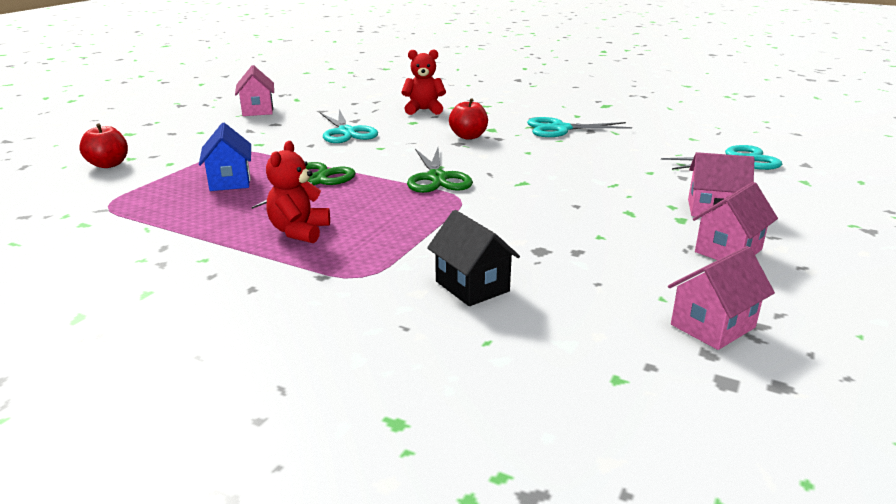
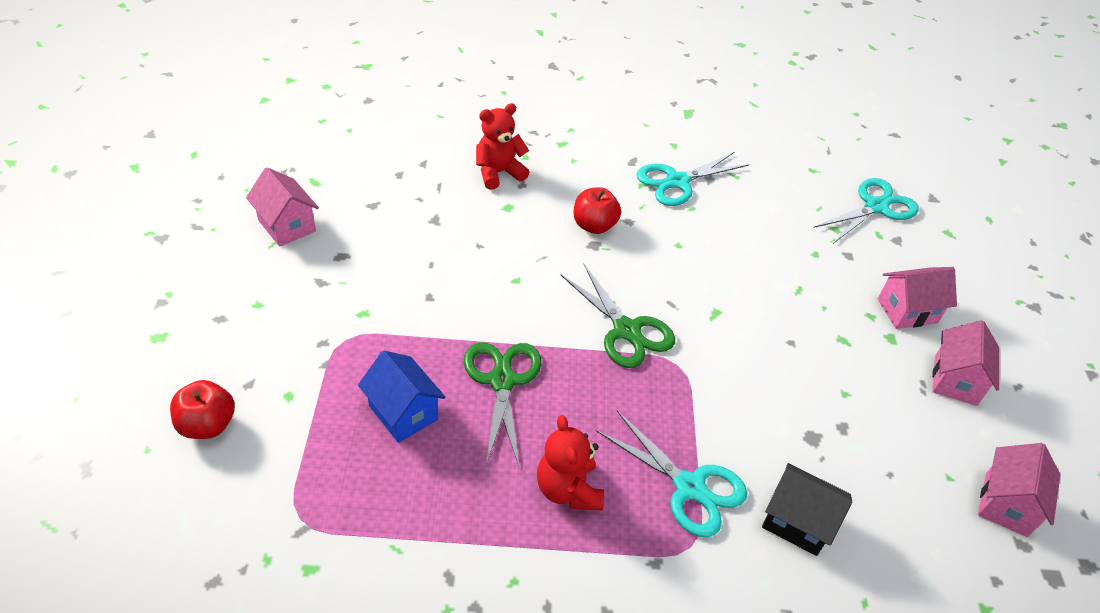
camera: 30 degrees left, 20 degrees up
(346, 132) = (448, 253): turquoise scissors -> turquoise scissors (689, 487)

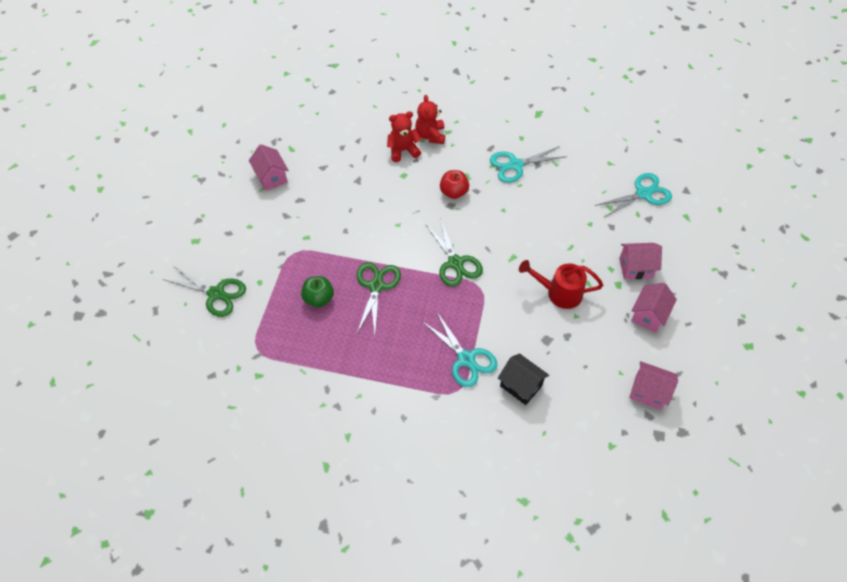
camera: 15 degrees right, 10 degrees up
(207, 425) = (216, 294): red apple -> green scissors
(403, 412) = (319, 298): blue house -> green apple
(568, 489) = (399, 352): red teddy bear -> red teddy bear (430, 135)
(806, 360) = (559, 293): none -> red watering can
(1005, 504) = (648, 392): pink house -> pink house turned 75 degrees clockwise

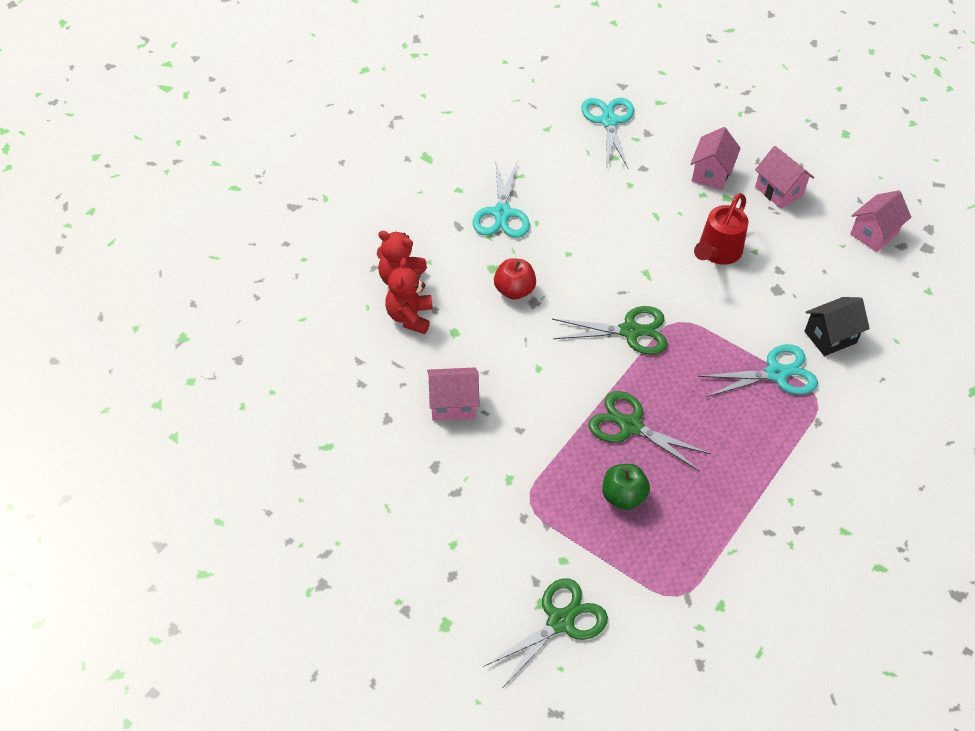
camera: 70 degrees left, 5 degrees down
(271, 177) = (371, 488): pink house -> pink house (452, 404)

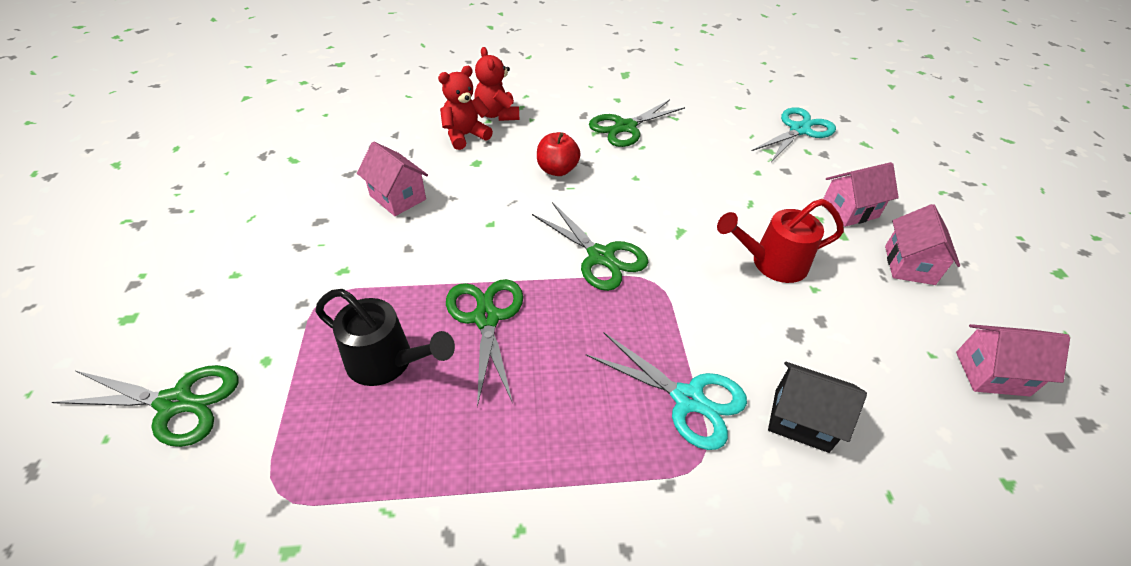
camera: 50 degrees right, 5 degrees down
(502, 213) = (625, 127): turquoise scissors -> green scissors
(623, 497) = (388, 362): green apple -> black watering can

